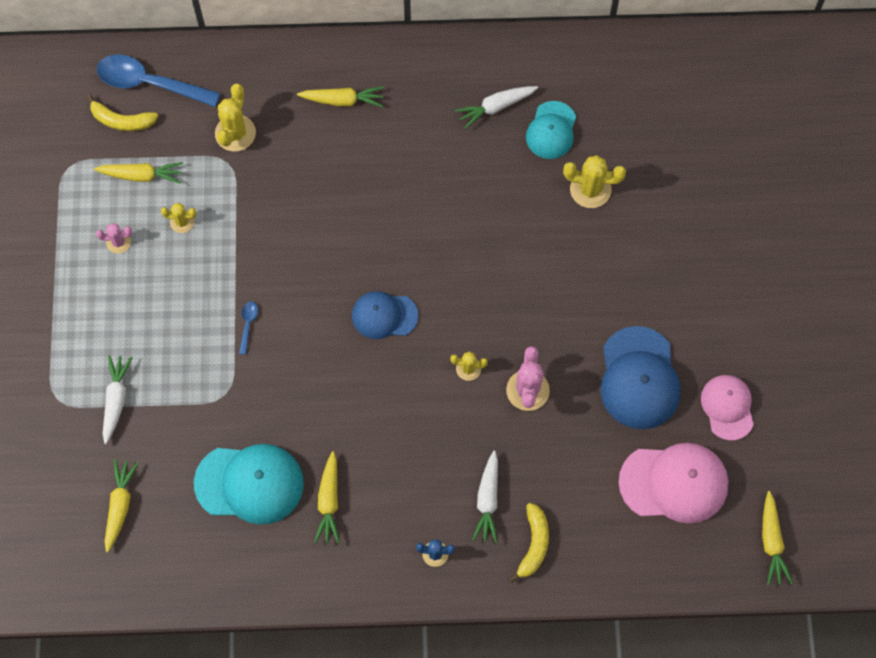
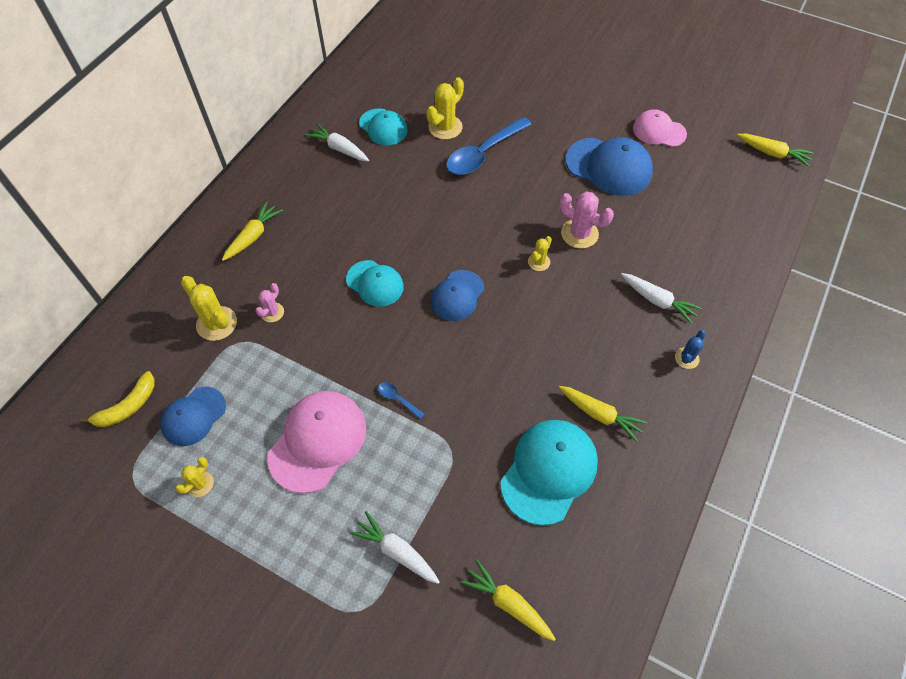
camera: 60 degrees left, 10 degrees down
(118, 242) = (241, 469): pink cactus -> pink cactus (272, 312)
(141, 175) = (193, 416): yellow carrot -> blue cap
(149, 83) = (113, 366): blue spoon -> blue spoon (483, 154)
(182, 222) = (263, 405): yellow cactus -> yellow cactus (200, 484)
(354, 236) = (375, 283): none -> turquoise cap
(495, 107) = (339, 148): white carrot -> white carrot turned 120 degrees clockwise
(533, 544) = (710, 288): yellow banana -> none
(674, 483) = (701, 184): pink cap -> pink cap (318, 441)

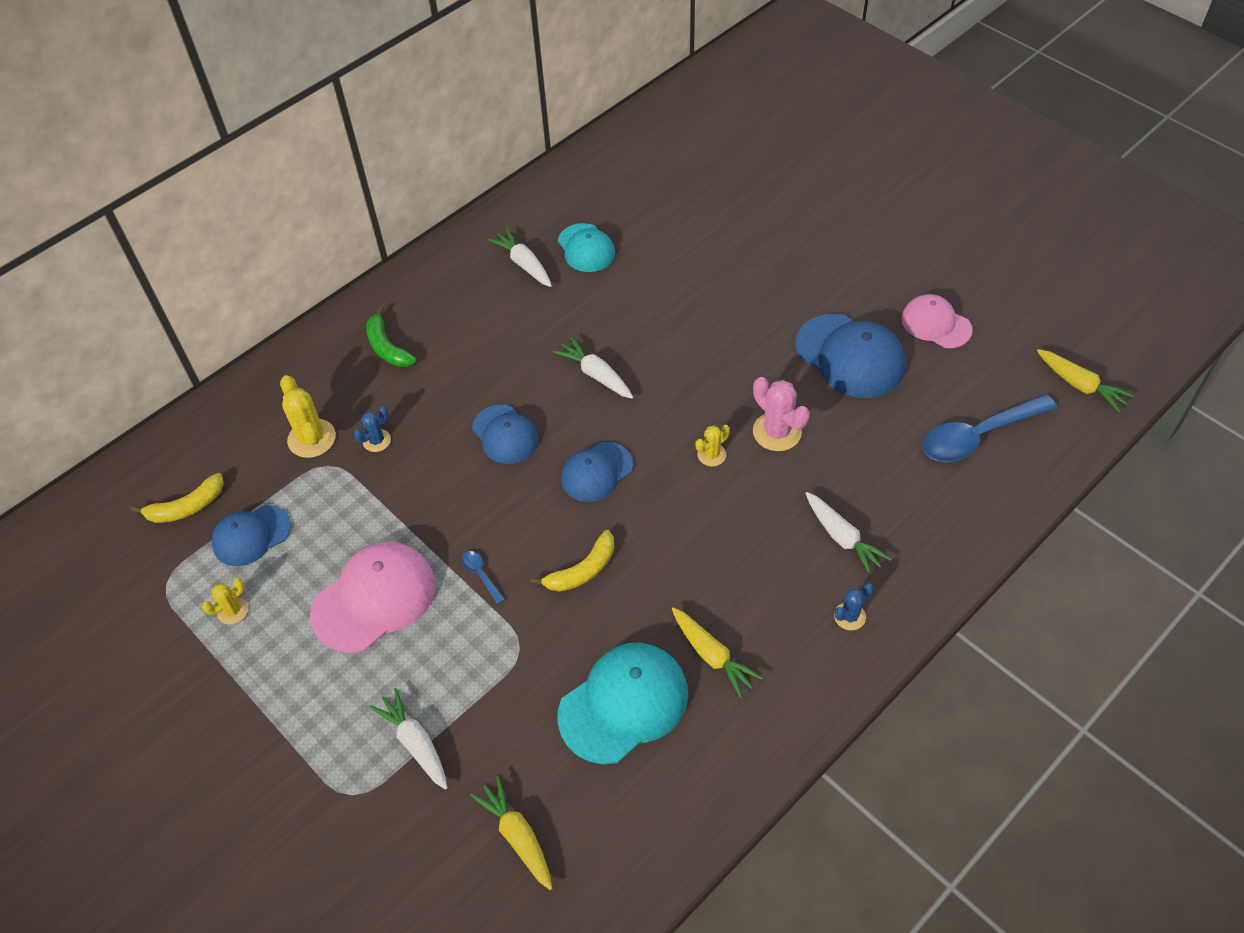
camera: 20 degrees right, 5 degrees down
(253, 236) = (387, 347): yellow carrot -> green banana
(272, 312) = (377, 440): pink cactus -> blue cactus
(375, 283) = (505, 434): turquoise cap -> blue cap
(428, 221) = (596, 374): none -> white carrot
(445, 127) = (661, 263): yellow cactus -> none
(476, 375) = (582, 570): none -> yellow banana
(483, 154) = (696, 306): blue spoon -> blue spoon (977, 436)

